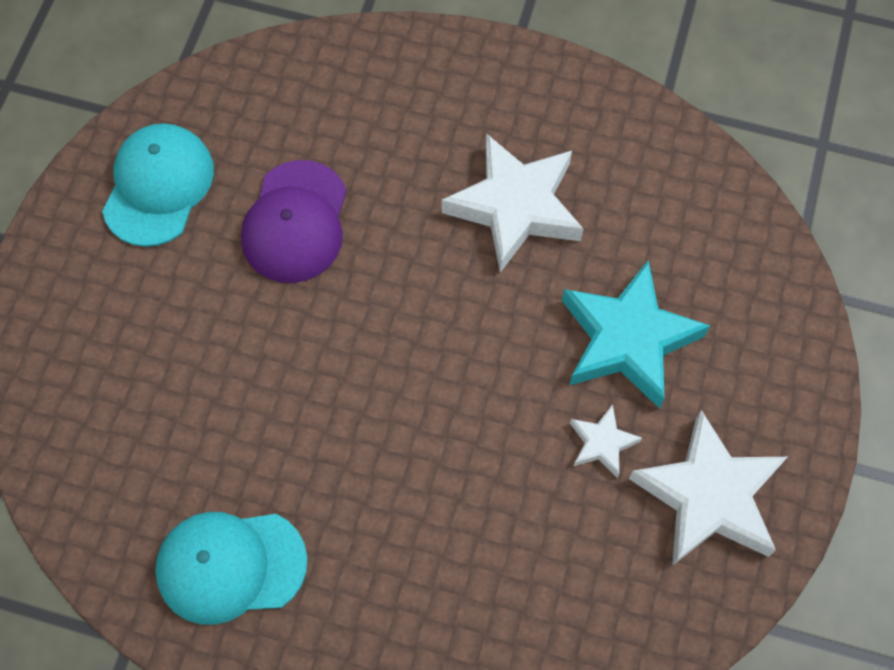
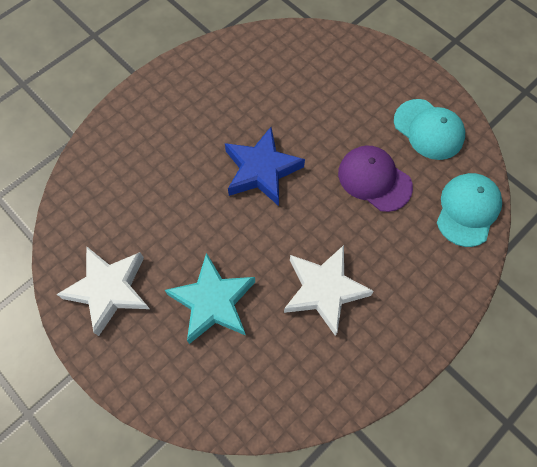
camera: 120 degrees right, 0 degrees up
(230, 566) = (219, 80): turquoise cap -> turquoise cap (467, 210)
(374, 391) = (261, 170): none -> blue star
(602, 443) = (169, 256): white star -> none

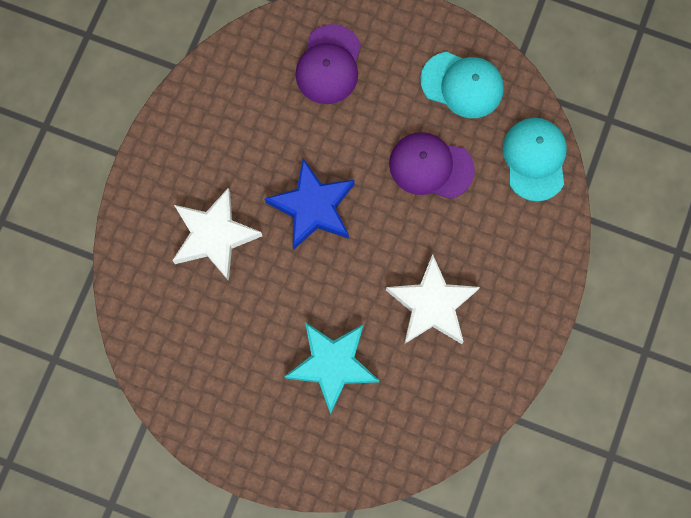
camera: 25 degrees left, 10 degrees up
(109, 290) = (226, 399): white star -> white star (214, 236)
(326, 74) = (329, 65): none -> purple cap

